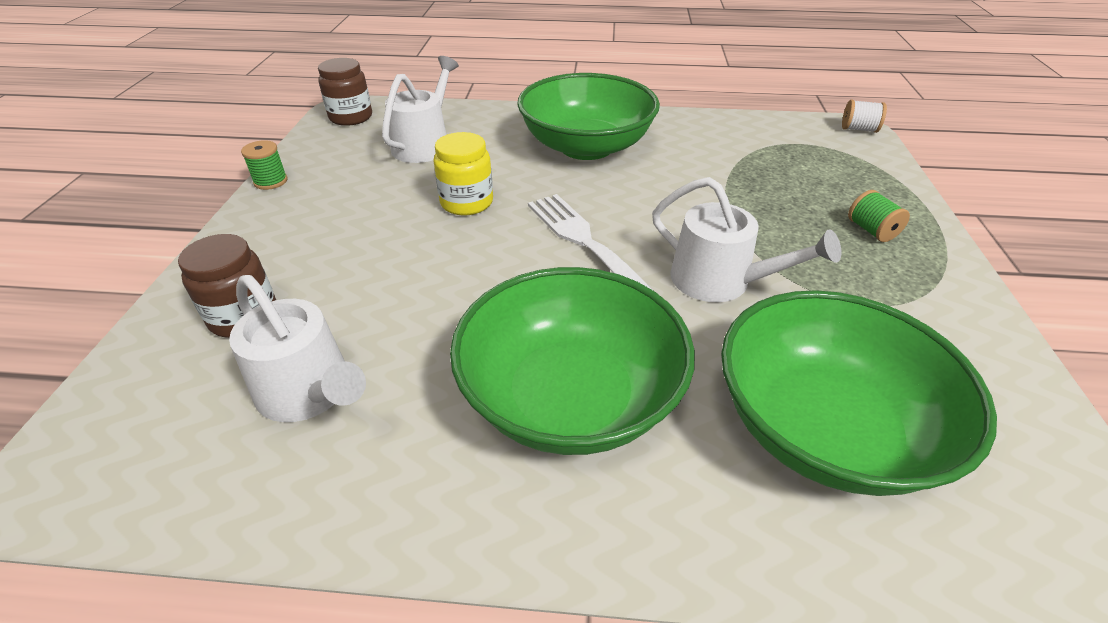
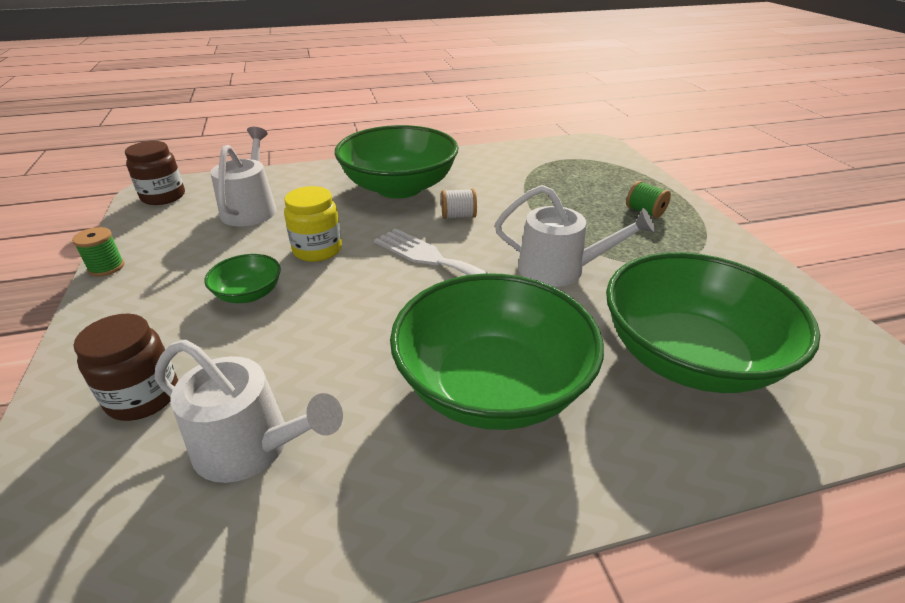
camera: 20 degrees left, 5 degrees down
(379, 236) = (249, 294): none -> green bowl
(858, 129) = (598, 143): white spool -> white spool (458, 216)

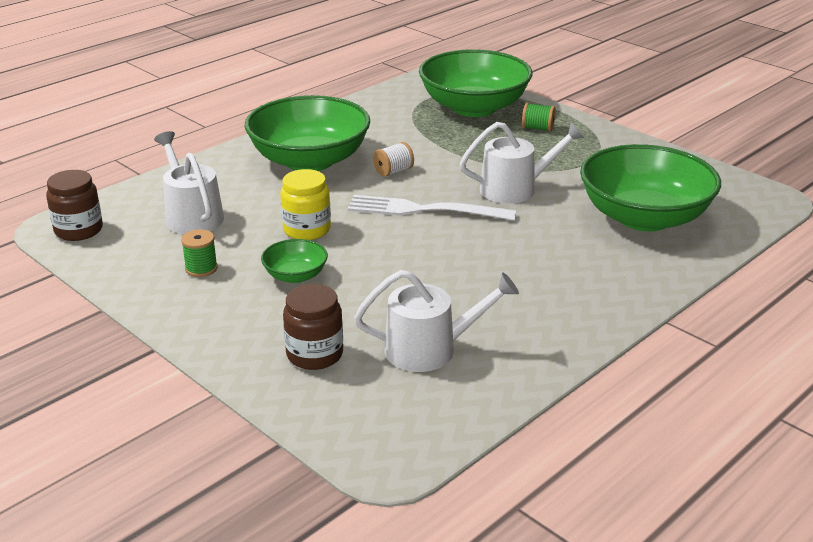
camera: 30 degrees left, 5 degrees down
(106, 267) = (131, 297): green spool -> green spool (201, 268)
(492, 385) = (542, 270): green bowl -> green bowl (474, 107)

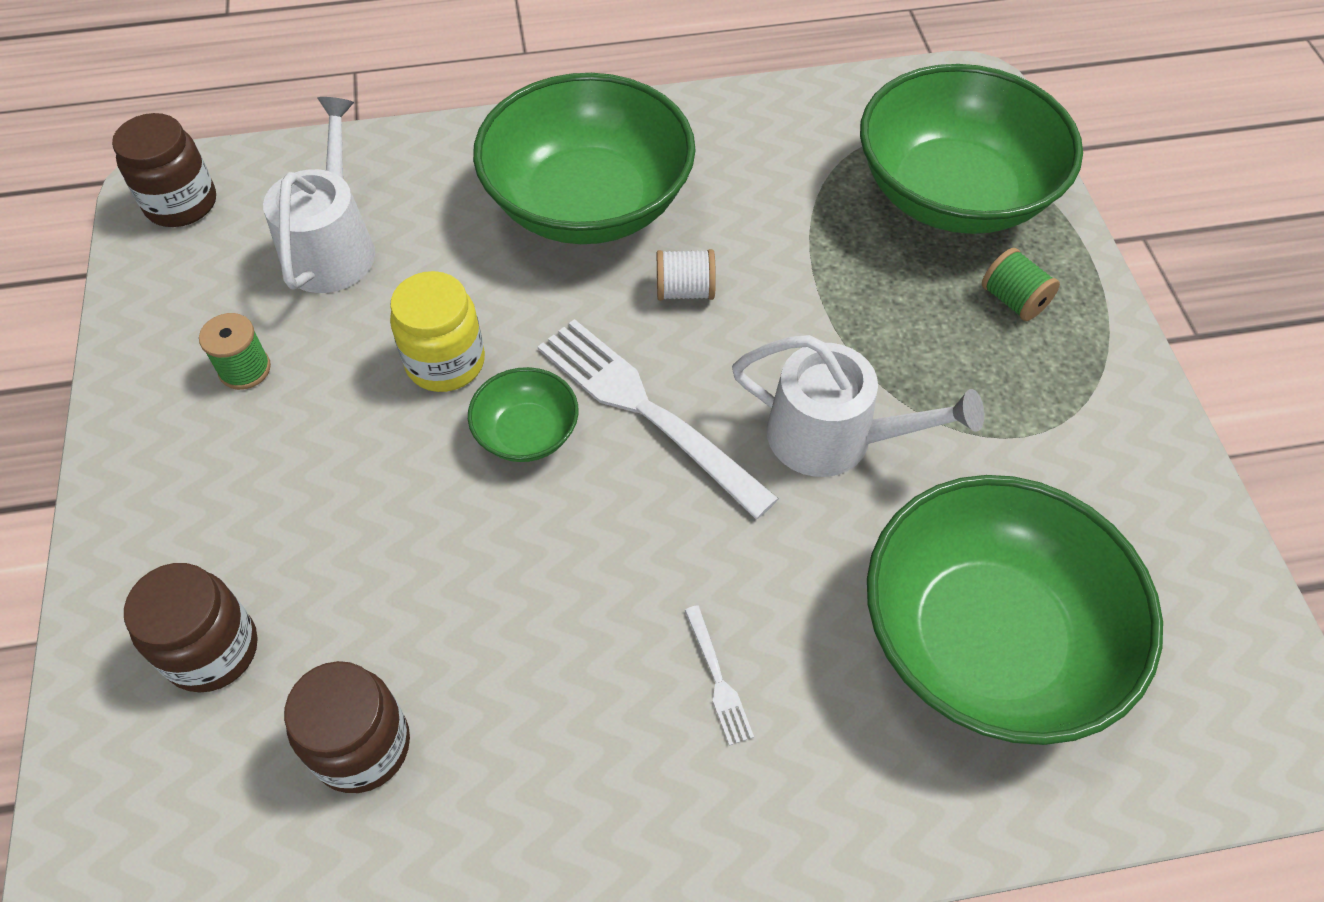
camera: 35 degrees right, 25 degrees up
(295, 275) = (341, 457): green bowl -> green bowl (527, 433)
(429, 349) = (362, 746): white watering can -> brown jar
(557, 268) = (718, 680): none -> white fork

